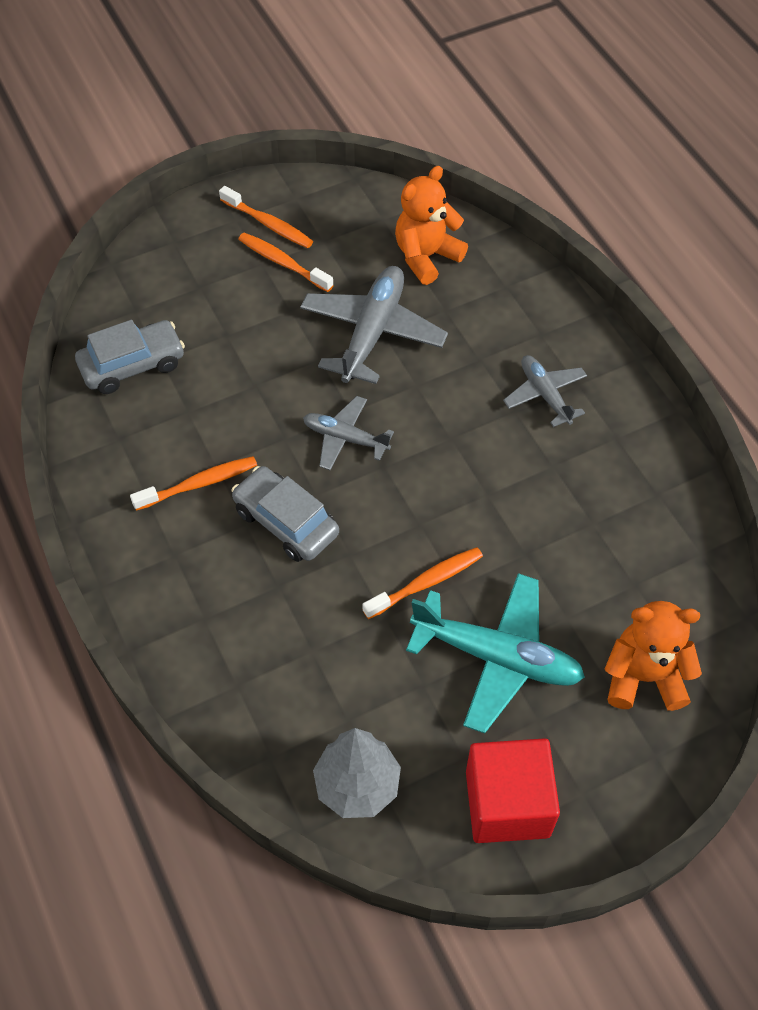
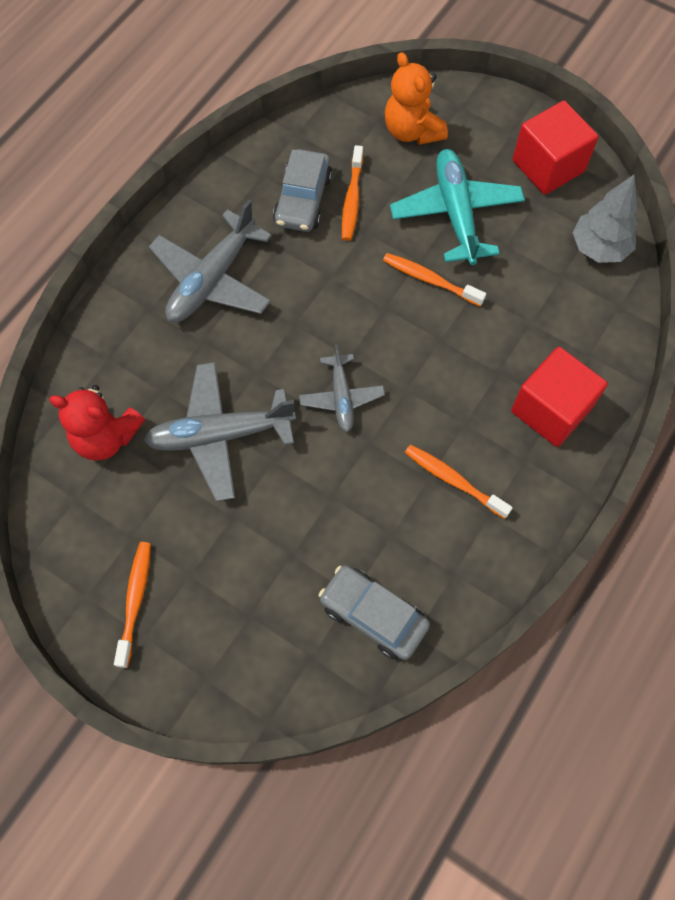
camera: 120 degrees left, 10 degrees up
(205, 608) = (551, 410): none -> red cube
(282, 262) = (178, 557): orange toothbrush -> orange toothbrush (352, 200)
(286, 522) = (444, 397): grey car -> grey car (303, 200)
(426, 257) = (106, 437): orange teddy bear -> red teddy bear
(545, 395) = (212, 279): grey plane -> grey plane, size x1.71

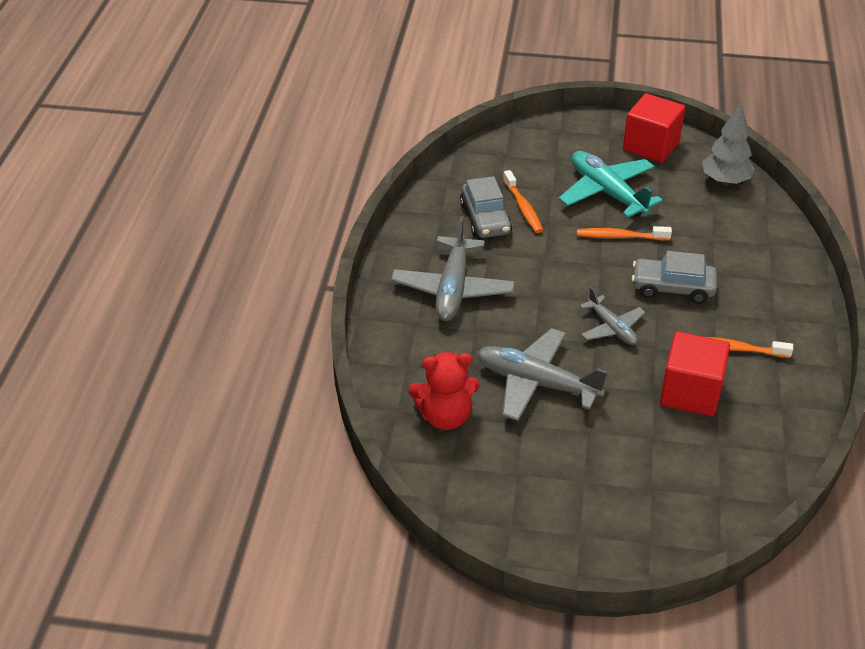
camera: 25 degrees left, 25 degrees down
(135, 600) = (553, 513): orange toothbrush -> none
(220, 435) = (536, 383): grey plane -> grey plane turned 60 degrees clockwise
(373, 615) = (744, 452): grey car -> grey car (672, 288)
(412, 131) = (535, 154): orange teddy bear -> none
(551, 410) = (769, 284): red cube -> red cube (690, 392)

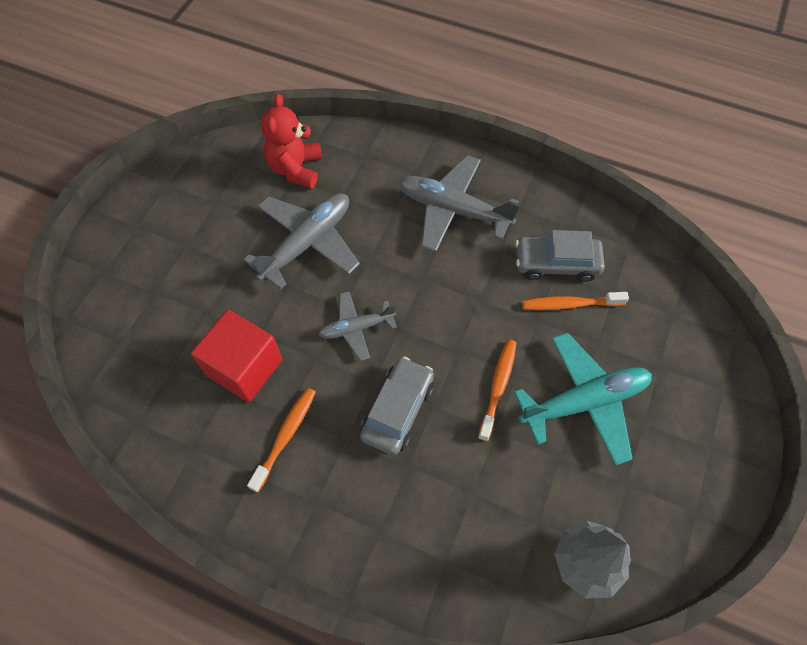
camera: 105 degrees right, 20 degrees up
(651, 146) = (678, 493): red cube -> none

